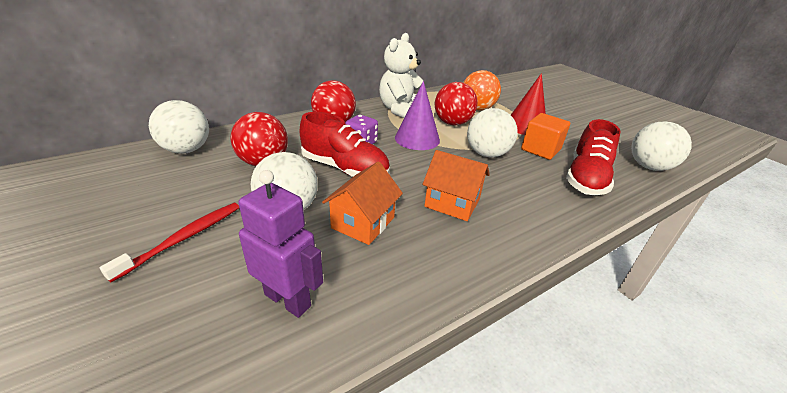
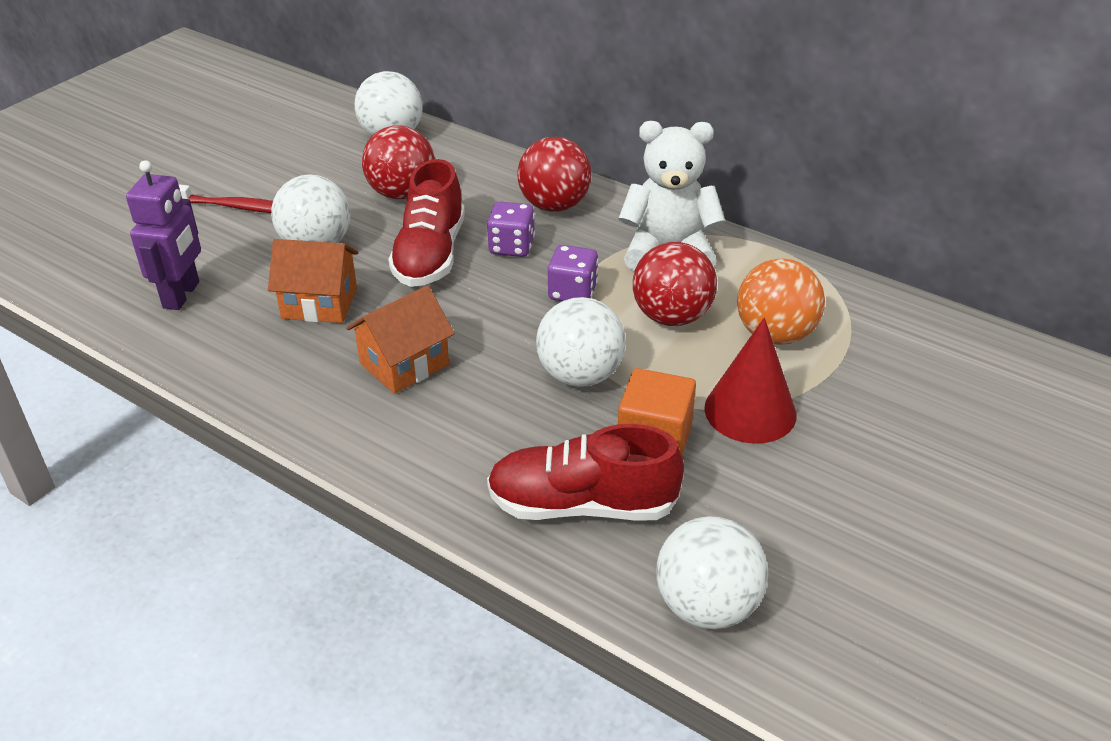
camera: 70 degrees right, 5 degrees up
(417, 139) = (572, 293): purple cone -> purple dice
(452, 203) = (404, 364): orange house -> orange house turned 45 degrees clockwise

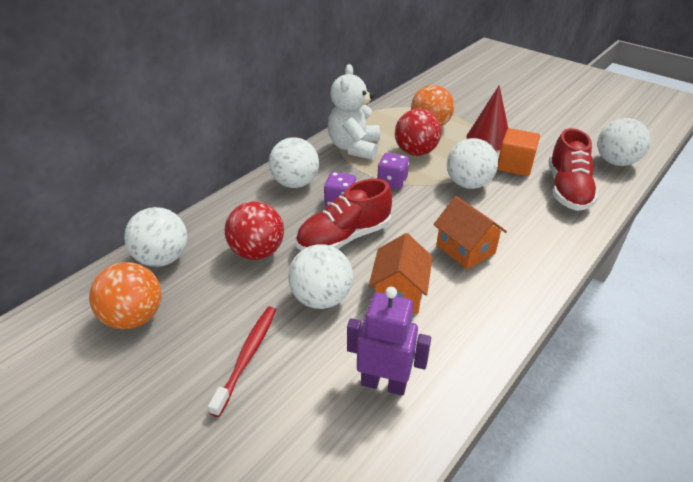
camera: 85 degrees left, 0 degrees up
(302, 137) = (134, 317): none -> orange ball
(430, 255) = (344, 238): red shoe -> red shoe turned 135 degrees clockwise
(554, 205) = (295, 183): red ball -> white ball

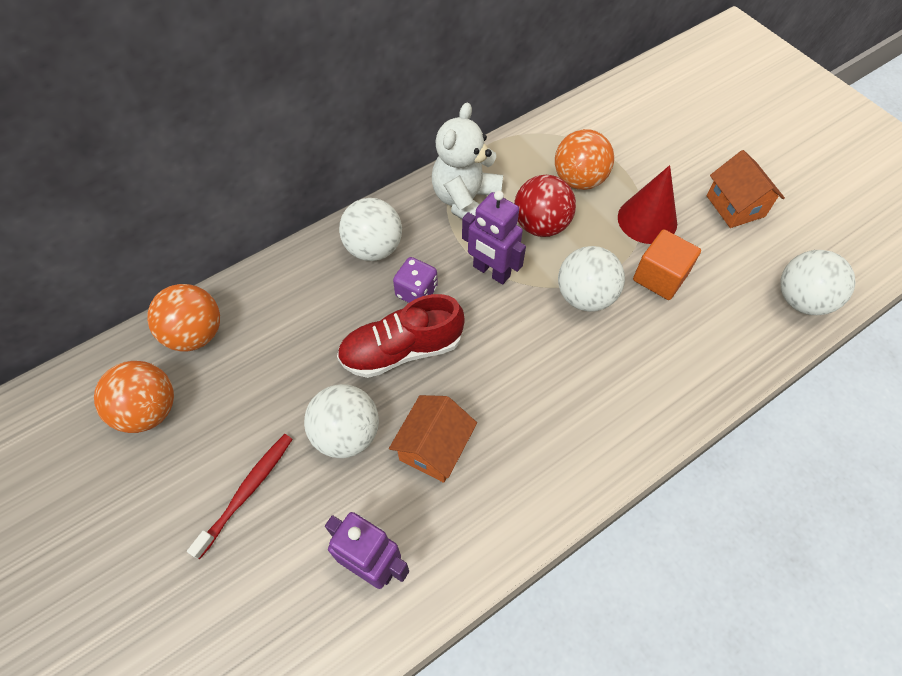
camera: 15 degrees right, 20 degrees up
(163, 258) = (195, 334): white ball -> orange ball
(257, 252) = (298, 349): red ball -> none
(392, 182) = (491, 271): purple dice -> purple robot
(465, 249) = (536, 402): orange house -> orange house (735, 206)
(567, 189) = (710, 334): red shoe -> none

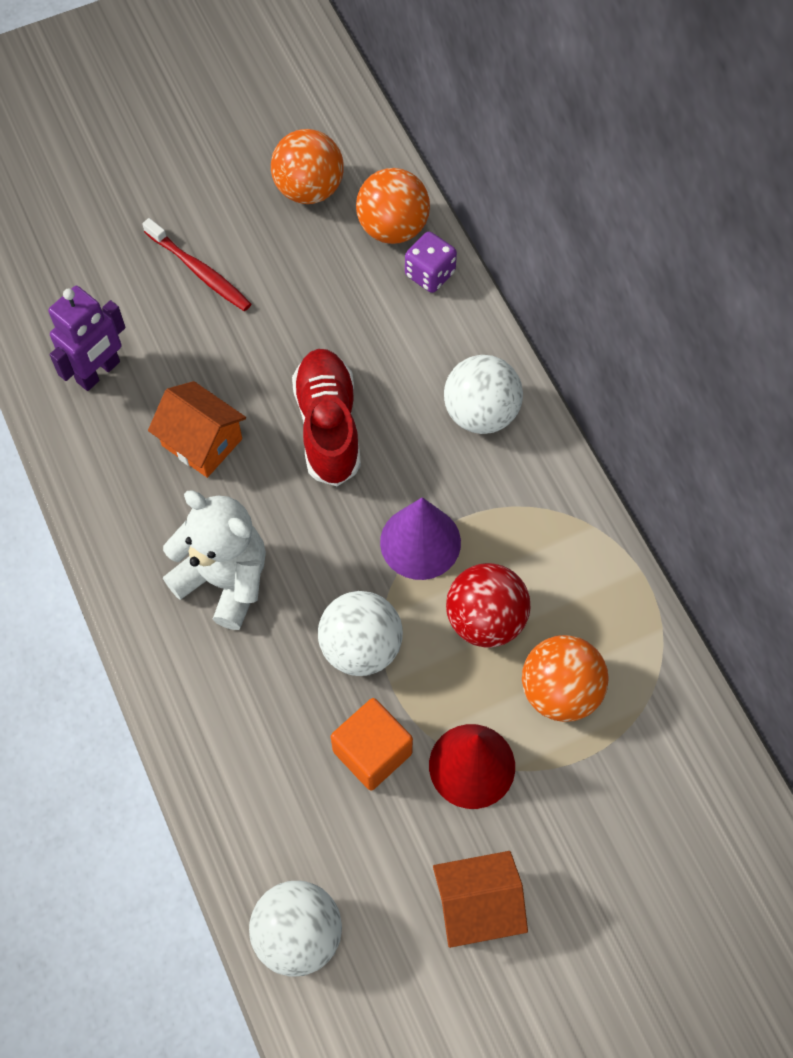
camera: 100 degrees right, 5 degrees up
(346, 434) = (239, 362): white ball -> none
(416, 292) = (405, 452): purple dice -> purple dice (430, 274)
(466, 201) = (542, 532): white teddy bear -> white teddy bear (224, 580)
(491, 271) = (420, 542): purple robot -> purple cone

